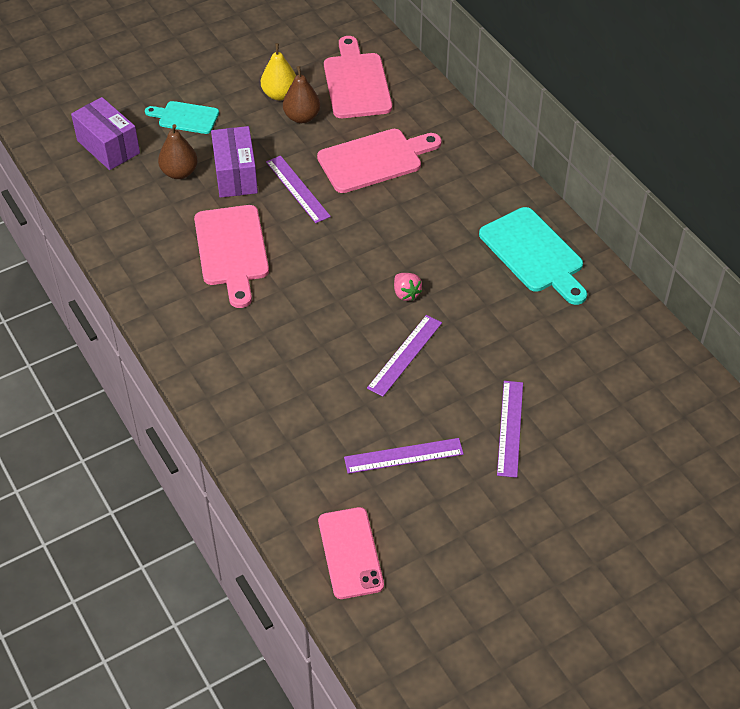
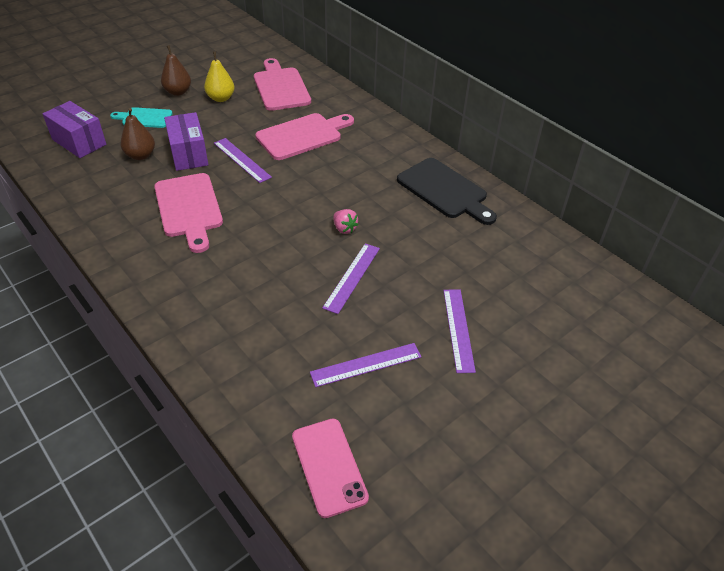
camera: 10 degrees left, 5 degrees down
(302, 117) = (240, 112): brown pear -> brown pear (178, 92)
(534, 254) = (444, 190): turquoise cutting board -> black cutting board

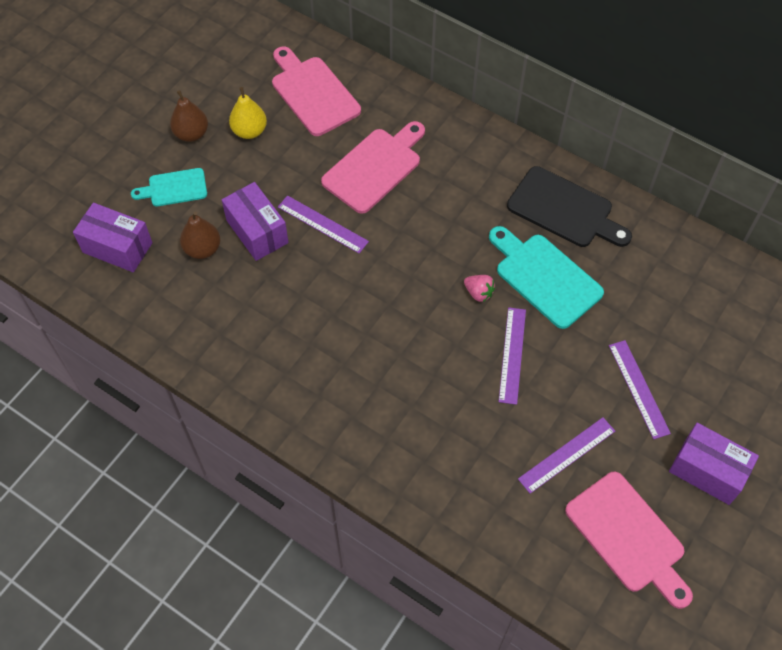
camera: 15 degrees left, 15 degrees up
(189, 208) = (299, 311): pink cutting board -> pink cutting board (628, 536)
(329, 466) = (576, 570): pink phone -> none
(407, 231) = (545, 277): none -> turquoise cutting board
(501, 414) = (707, 471): none -> purple box

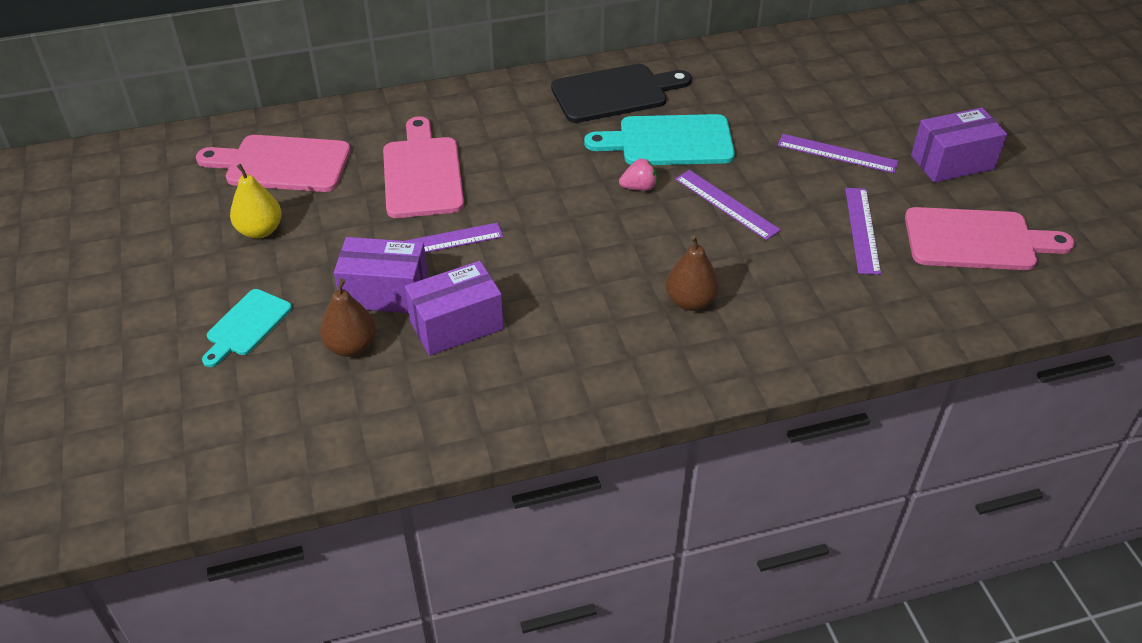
camera: 50 degrees left, 15 degrees down
(117, 247) = (256, 416): purple box -> purple box (456, 325)
(191, 134) = (200, 274): brown pear -> brown pear (690, 301)

